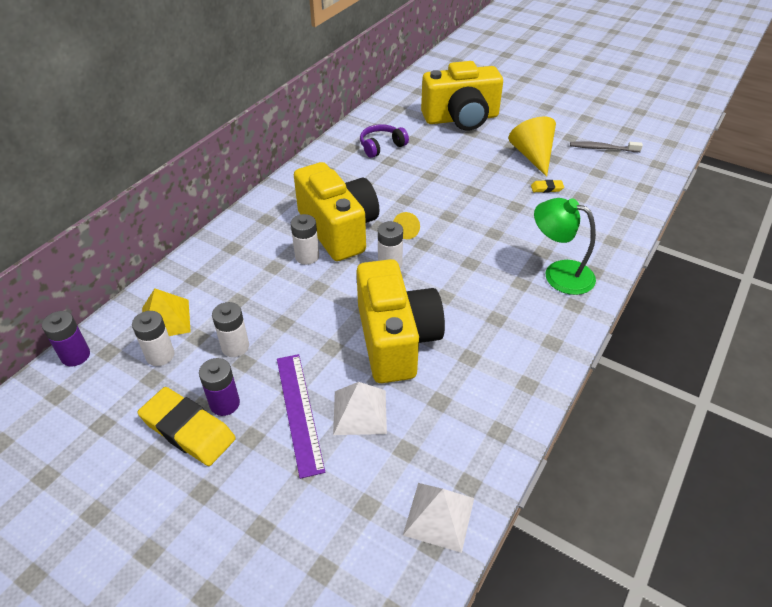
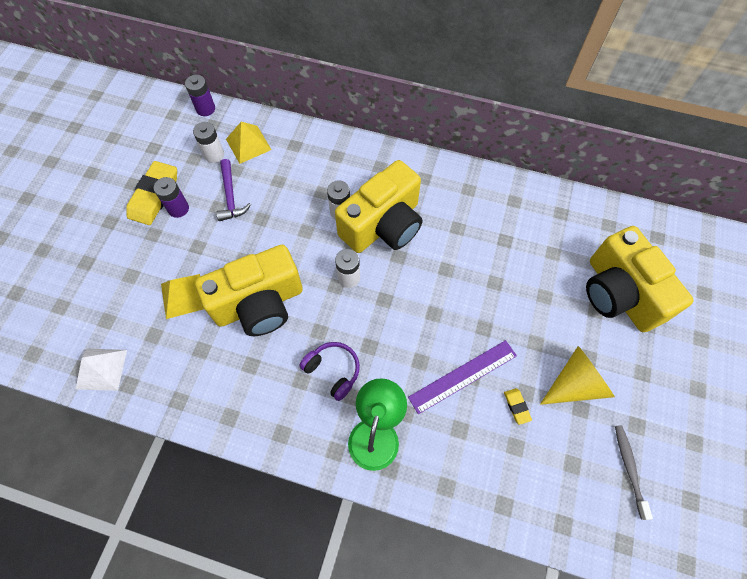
camera: 75 degrees right, 20 degrees up
(235, 347) = (230, 196): white battery -> purple hammer
(299, 412) = (177, 256): purple ruler -> purple ruler (463, 376)
(360, 412) = (183, 296): white pyramid -> yellow pyramid
(381, 146) = (527, 227): purple headphones -> purple headphones (333, 371)
(407, 231) = (398, 282): yellow cone -> none

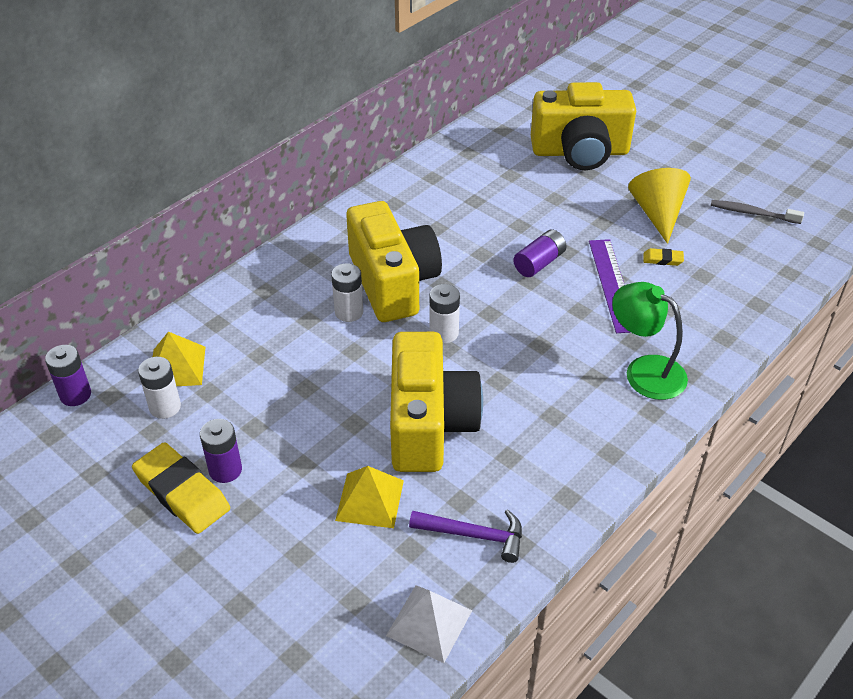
camera: 65 degrees left, 20 degrees down
(230, 196) = (247, 408): purple hammer -> purple hammer (474, 535)
(333, 371) = (555, 383): purple headphones -> none
(458, 313) = (539, 263): none -> purple battery

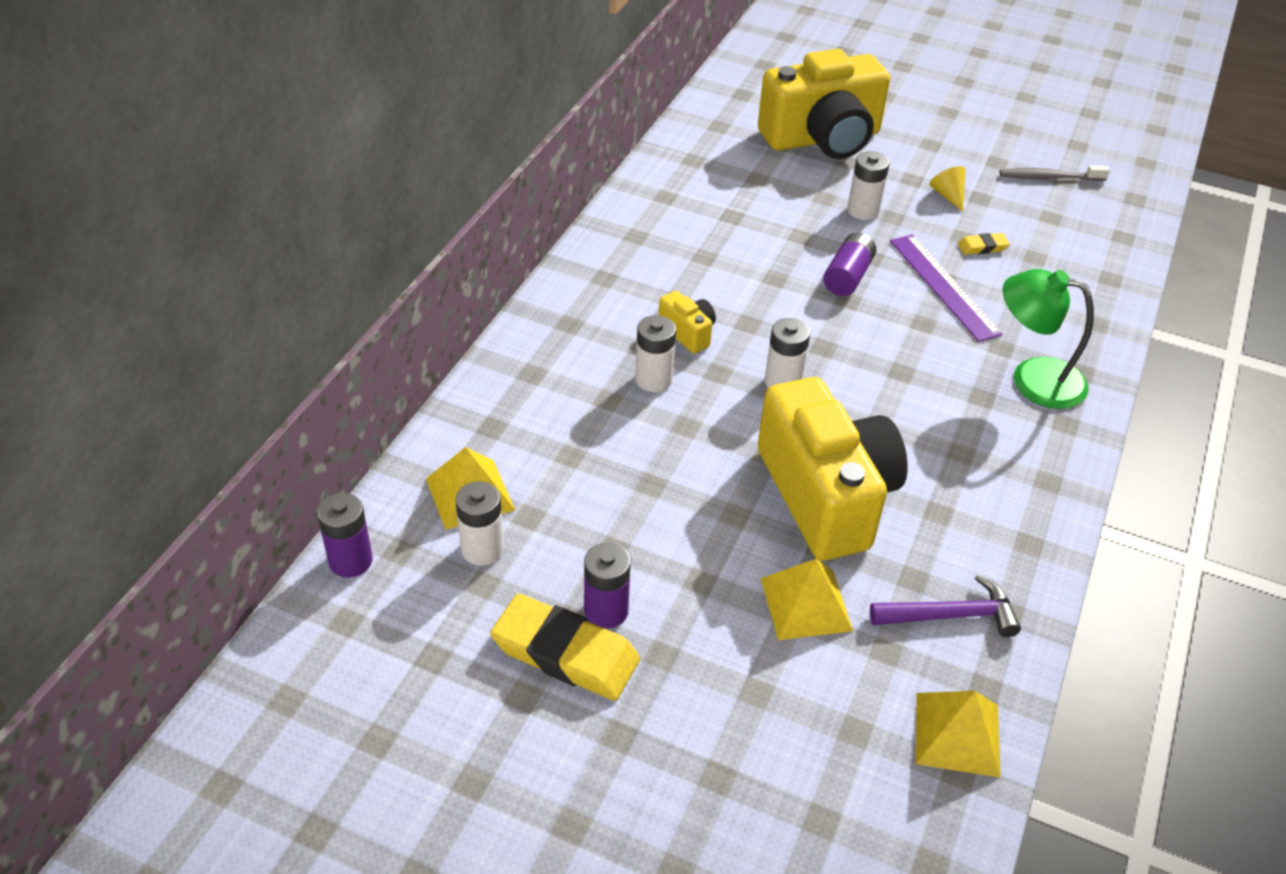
camera: 20 degrees left, 0 degrees up
(393, 282) = (688, 333): yellow camera -> yellow camera, size x0.42
(429, 623) = (957, 734): white pyramid -> yellow pyramid
(580, 214) = (863, 210): none -> white battery
(657, 213) = (948, 196): yellow cone -> yellow cone, size x0.51

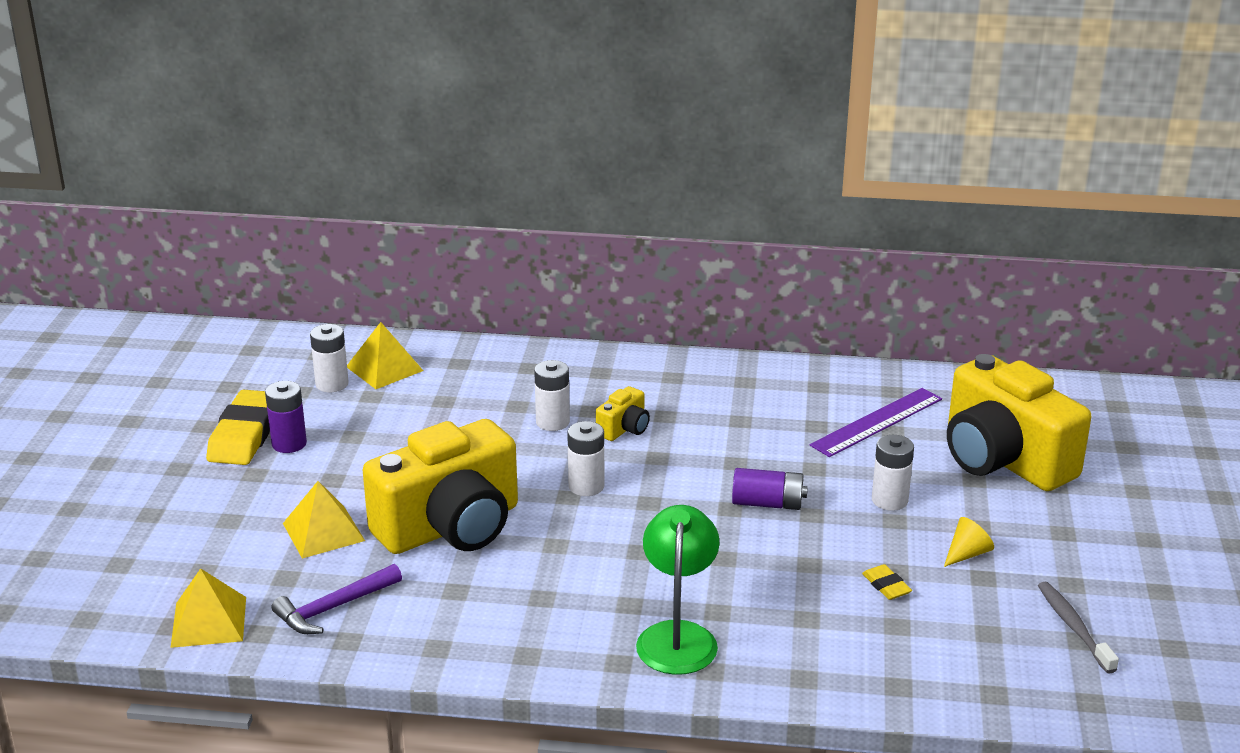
camera: 75 degrees right, 15 degrees down
(350, 561) = (304, 339): purple battery -> none
(944, 286) = (795, 565): purple ruler -> purple ruler (877, 422)
(950, 615) = (333, 608): purple hammer -> purple hammer turned 75 degrees clockwise

